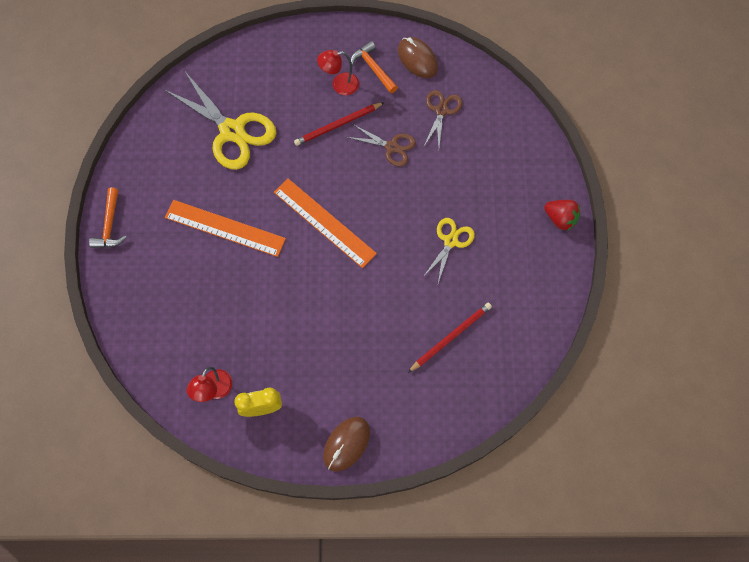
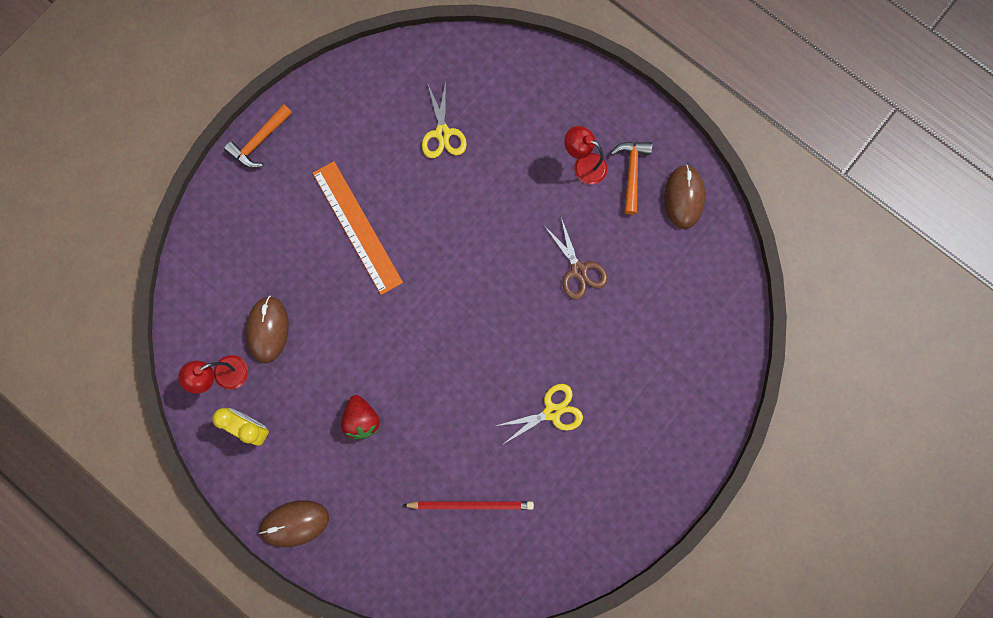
camera: 40 degrees right, 10 degrees up
(219, 337) = (268, 330): none -> brown mouse
(232, 131) = (442, 133): yellow scissors -> yellow scissors, size x0.54
(324, 223) = (450, 296): orange ruler -> none
(338, 125) = (546, 206): red pencil -> none
(441, 110) = (660, 271): brown scissors -> none
(560, 219) = (677, 477): red strawberry -> red strawberry (362, 419)

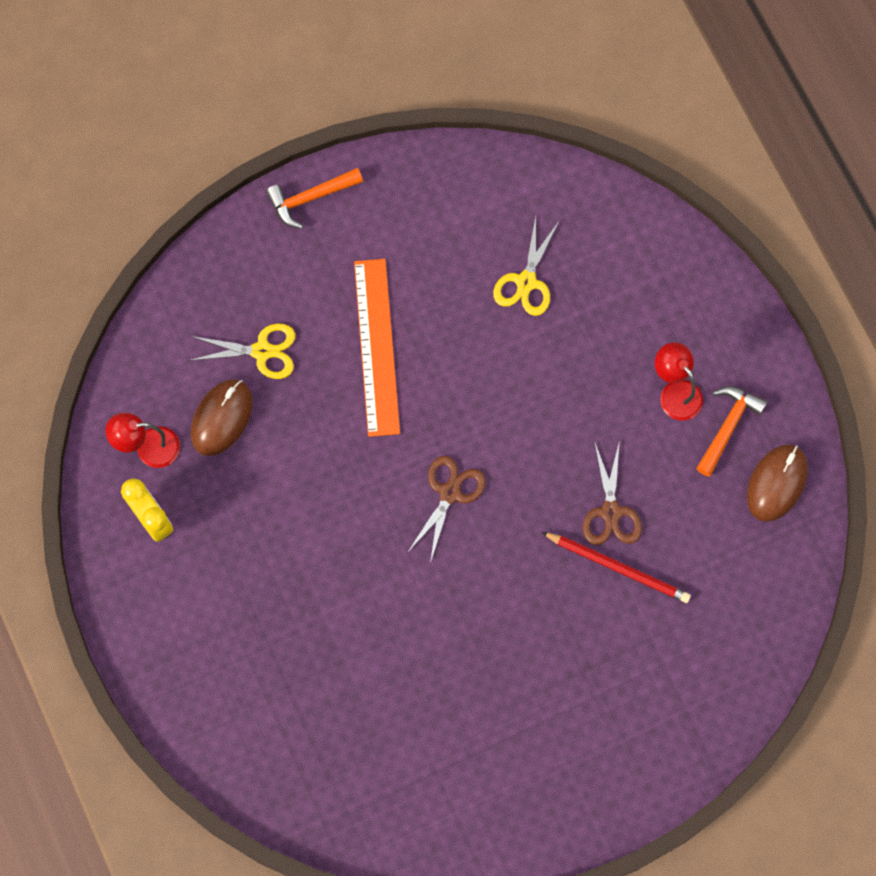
camera: 25 degrees right, 5 degrees down
(295, 523) = (152, 649): brown mouse -> none
(362, 419) = (281, 568): red strawberry -> none
(458, 309) = (449, 493): none -> brown scissors
(471, 505) = (360, 721): red pencil -> red pencil (618, 568)
(552, 412) = (502, 660): yellow scissors -> yellow scissors (262, 351)

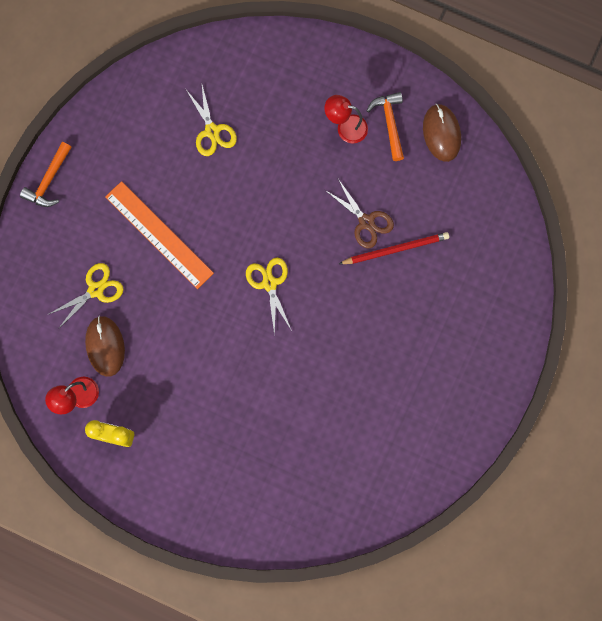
camera: 40 degrees left, 5 degrees up
(449, 493) = (269, 283): brown scissors -> yellow scissors

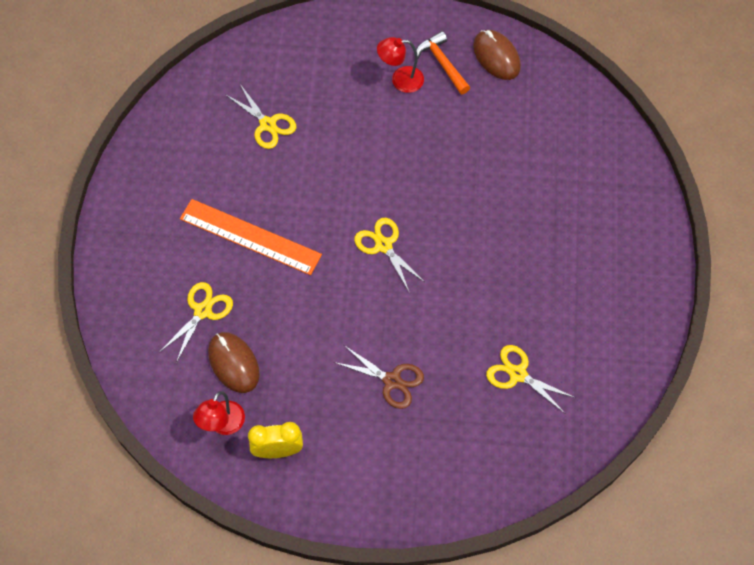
camera: 20 degrees left, 15 degrees down
(49, 180) = (114, 223): orange hammer -> none
(337, 441) = (518, 374): none -> yellow scissors
(366, 222) = (457, 157): brown scissors -> brown scissors (392, 380)
(396, 249) = (498, 172): red pencil -> none

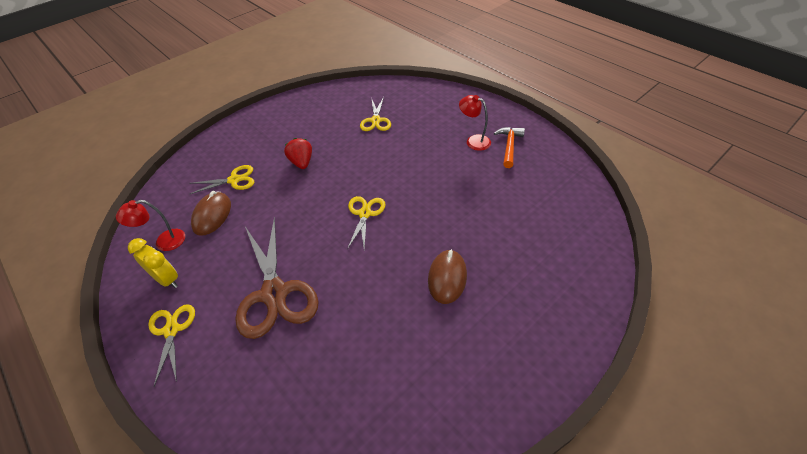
camera: 45 degrees right, 15 degrees down
(250, 237) = (301, 162): orange ruler -> red strawberry
(392, 380) = (274, 293): brown scissors -> brown scissors, size x1.84
(496, 57) = (550, 161): brown mouse -> brown mouse (447, 278)
(518, 374) = (356, 359): yellow scissors -> yellow scissors (171, 330)

